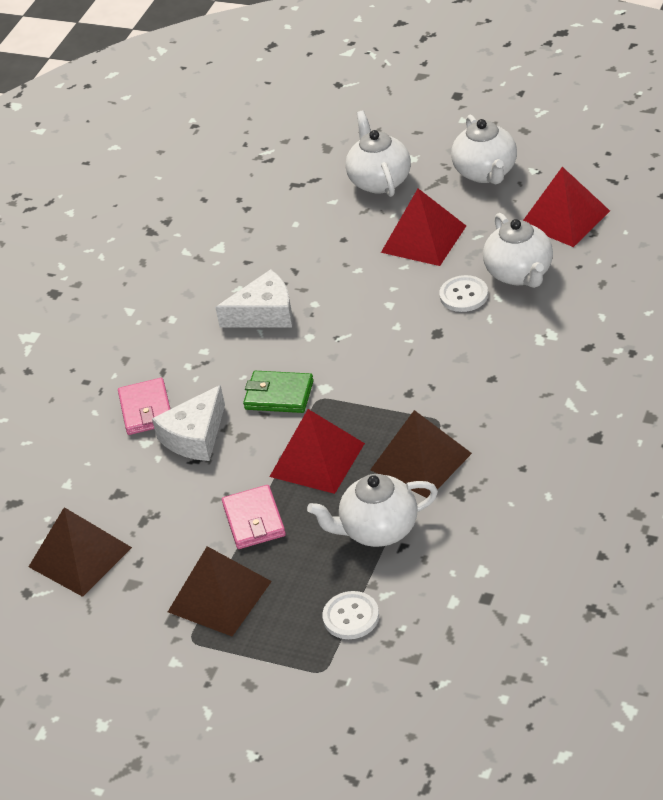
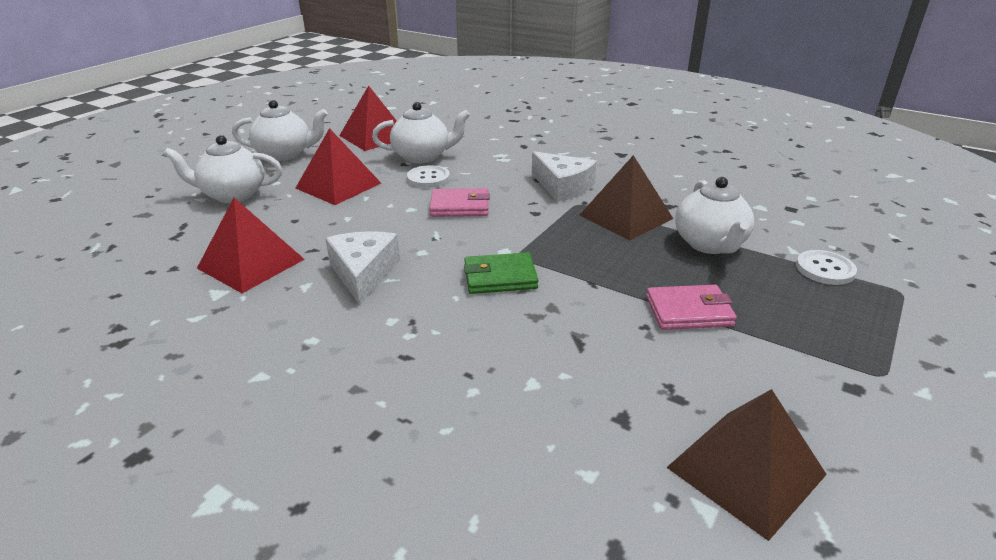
camera: 85 degrees left, 10 degrees down
(146, 410) = (470, 377): pink wallet -> pink wallet (460, 206)
(195, 436) = (539, 340): white cheese -> white cheese (562, 187)
(219, 596) = (808, 347): brown pyramid -> none
(279, 395) = (500, 277): green wallet -> green wallet turned 60 degrees clockwise
(317, 460) = (607, 265): red pyramid -> red pyramid (251, 263)

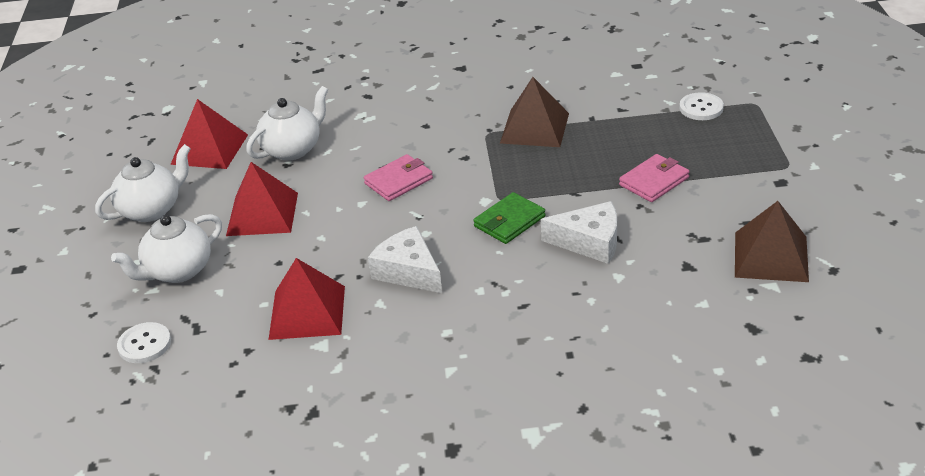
camera: 35 degrees left, 5 degrees up
(428, 178) = (332, 168): white button -> white button (144, 344)
(562, 187) = (455, 123): white cheese -> white cheese (589, 242)
(710, 244) = (615, 123): white teapot -> none

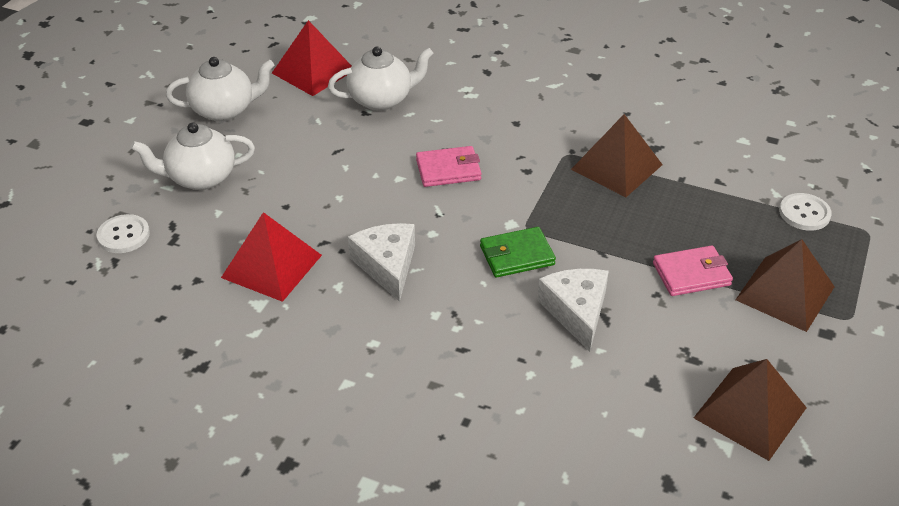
camera: 25 degrees right, 5 degrees up
(262, 214) = (308, 152): red pyramid -> none
(589, 242) = (576, 311): white cheese -> white cheese turned 135 degrees counterclockwise
(730, 167) = (785, 293): none -> brown pyramid

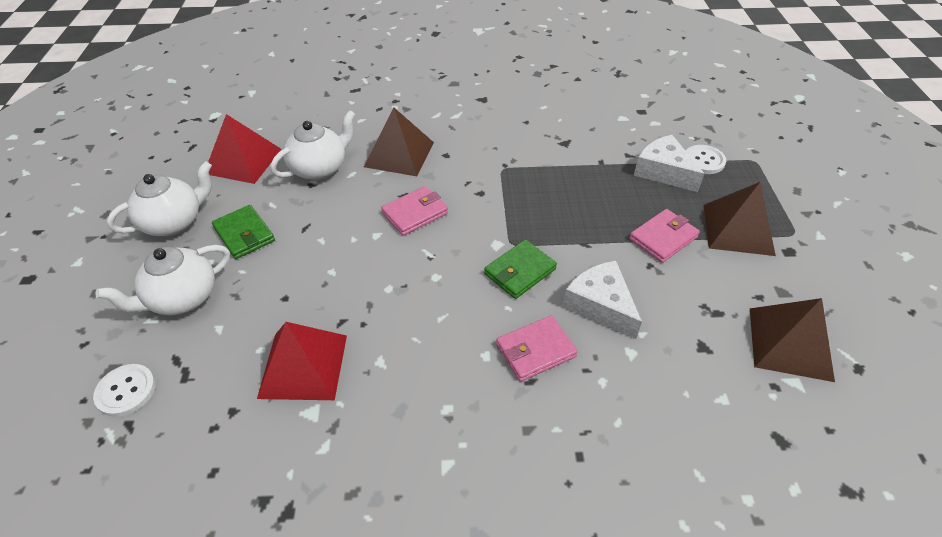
camera: 25 degrees left, 5 degrees up
(279, 140) = (244, 234): none -> green wallet
(387, 265) = (414, 323): white cheese -> white cheese (663, 172)
(484, 327) = (535, 350): none -> pink wallet
(616, 167) = (547, 167): brown pyramid -> brown pyramid (399, 154)

